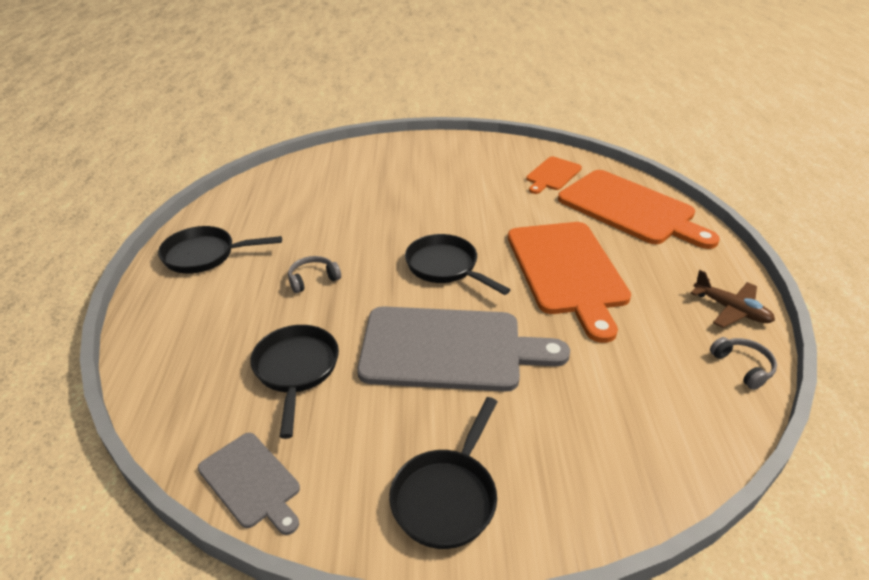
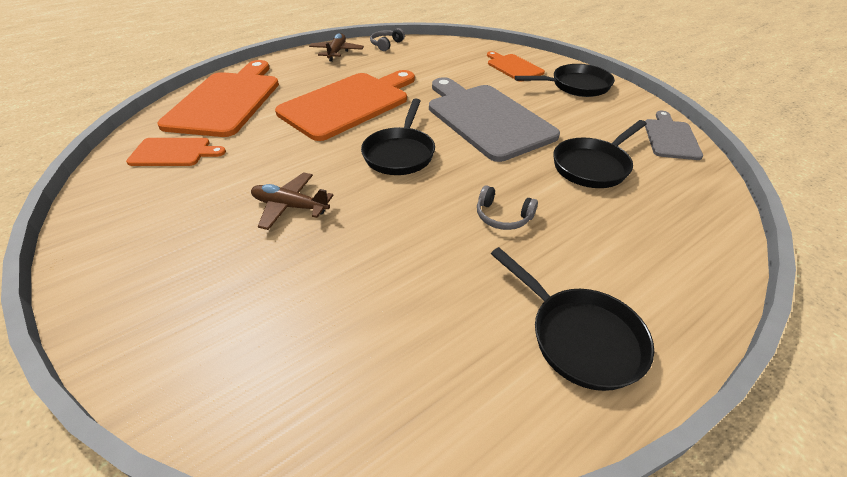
camera: 125 degrees left, 5 degrees up
(432, 202) = (290, 206): none -> brown plane
(565, 466) = (513, 67): none -> orange cutting board

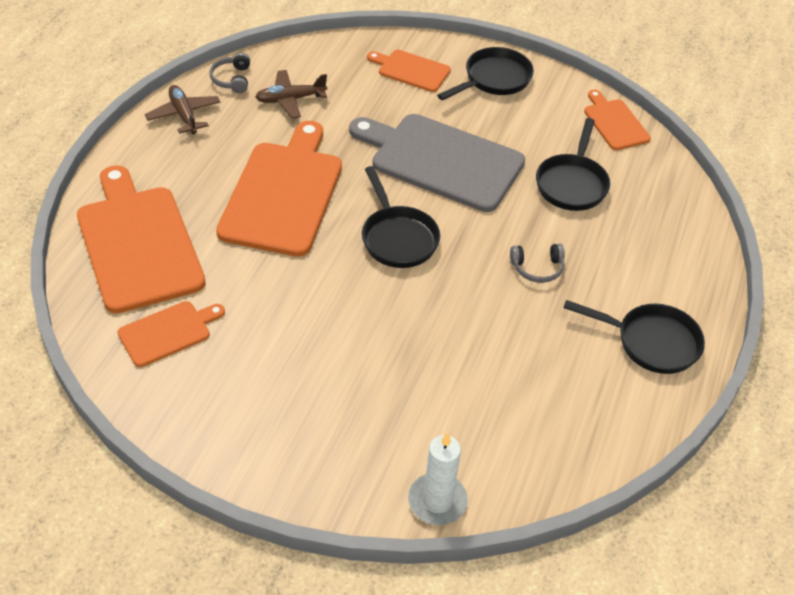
camera: 35 degrees left, 5 degrees up
(185, 389) = (437, 501): none -> white candle
(290, 206) = (356, 337): brown plane -> brown plane (290, 99)
(670, 137) = (614, 123): grey cutting board -> orange cutting board

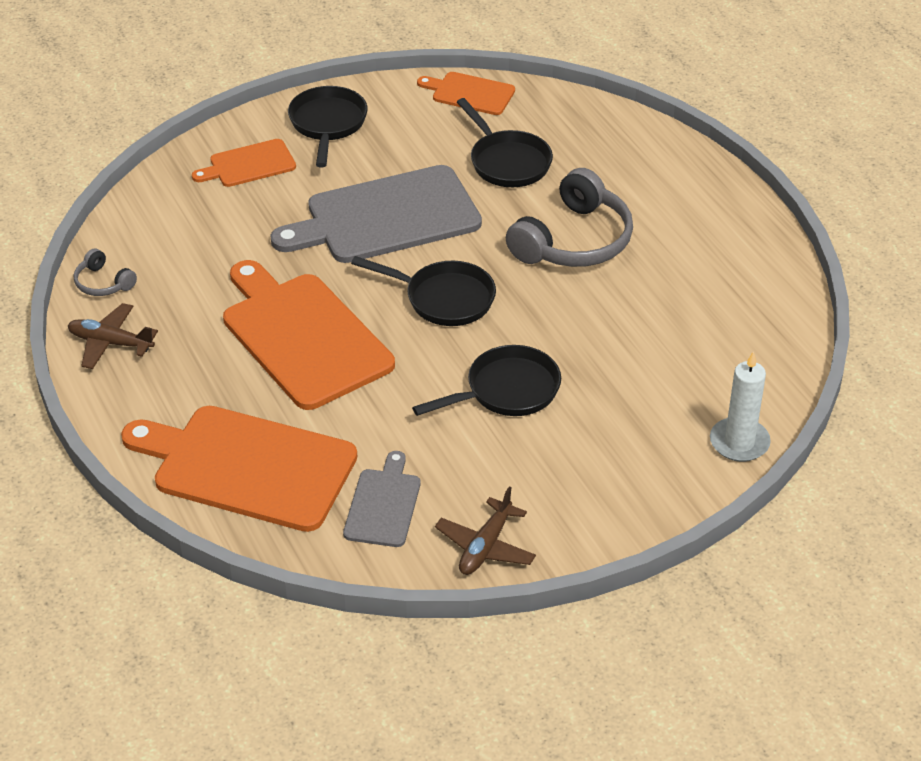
camera: 45 degrees left, 5 degrees down
(168, 332) = (383, 504): orange cutting board -> grey cutting board
(290, 99) = (184, 261): brown plane -> brown plane (485, 546)
(537, 268) = (574, 241): grey headphones -> grey headphones, size x2.12
(651, 342) = (717, 230): black pan -> black pan (507, 391)

